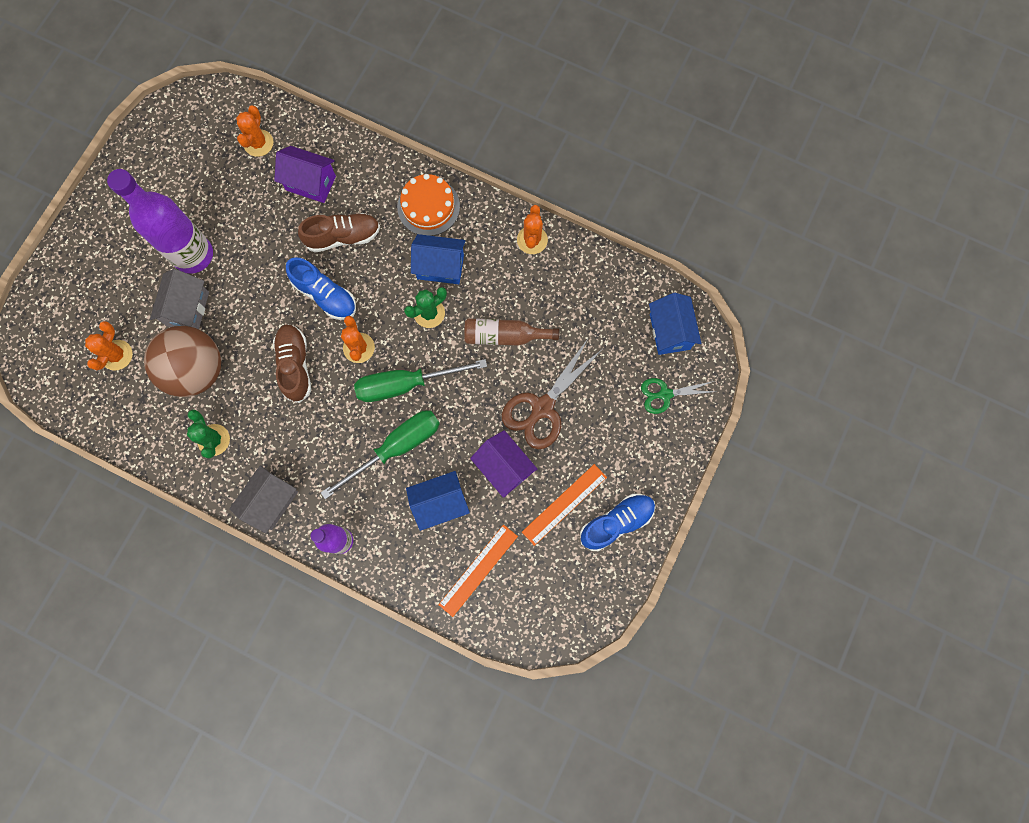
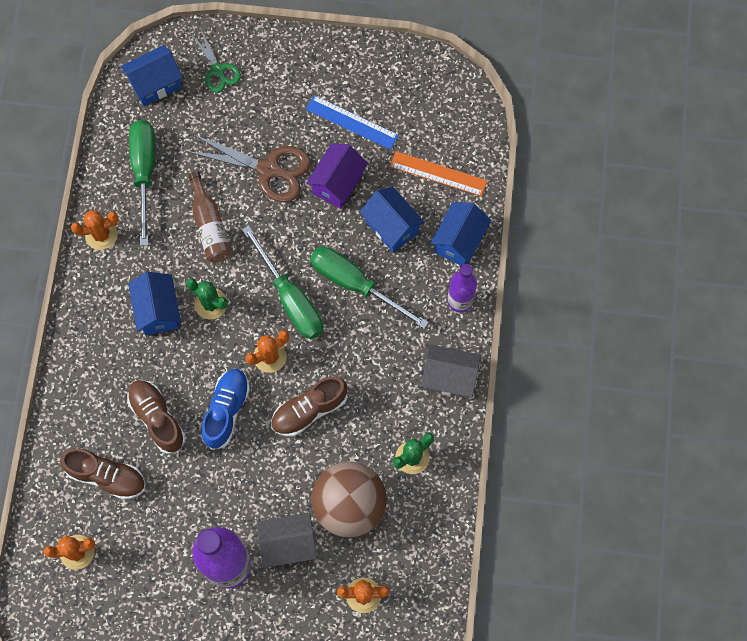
camera: 110 degrees left, 5 degrees down
(311, 183) = (107, 476): purple house -> brown shoe
(400, 563) = (459, 241): none -> blue house
(428, 207) = (96, 346): orange cake -> none
(564, 504) = (352, 122): orange ruler -> blue ruler
(580, 295) = (144, 172): none -> green screwdriver
(616, 522) = (351, 75): blue shoe -> none

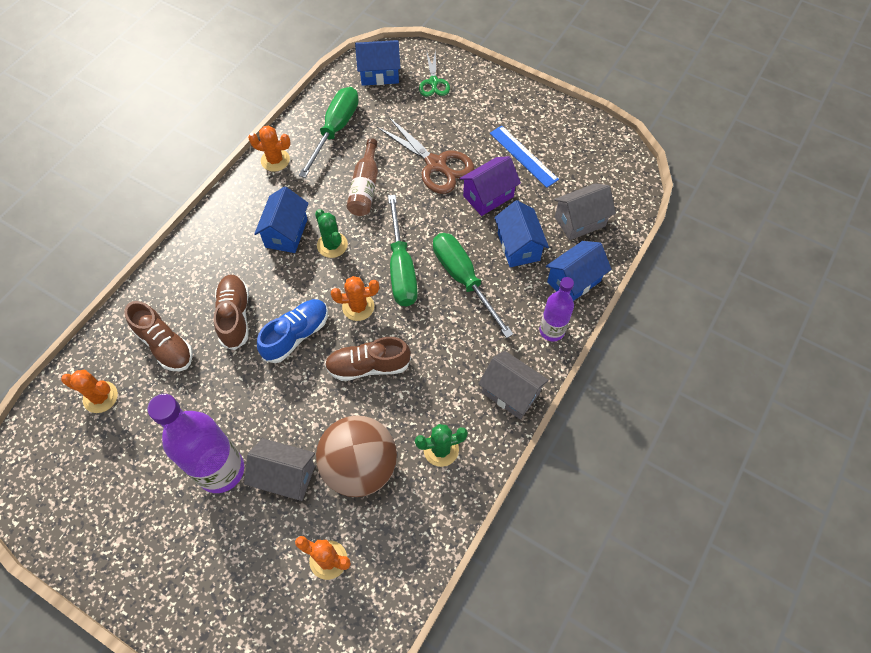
camera: 25 degrees right, 10 degrees down
(438, 174) = (580, 221): orange ruler -> grey house

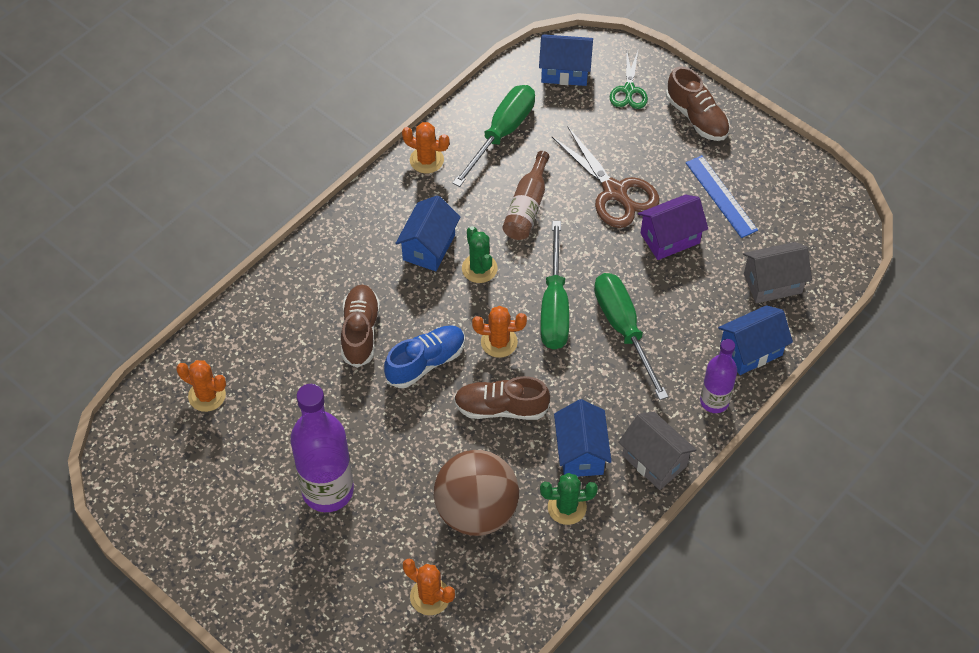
camera: 10 degrees right, 5 degrees down
(165, 345) = (280, 351): brown shoe -> brown shoe (696, 117)
(285, 476) = (395, 508): grey house -> none
(518, 246) = (694, 302): blue house -> blue house (580, 452)

